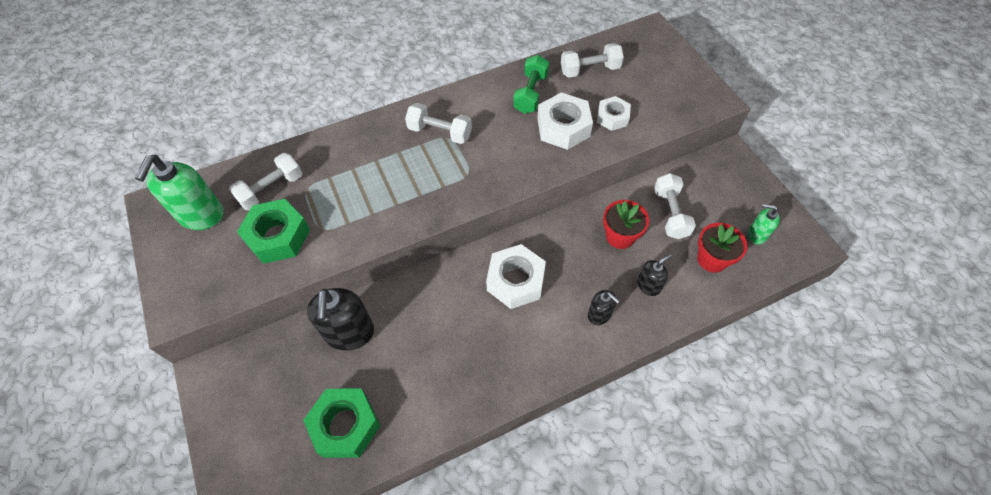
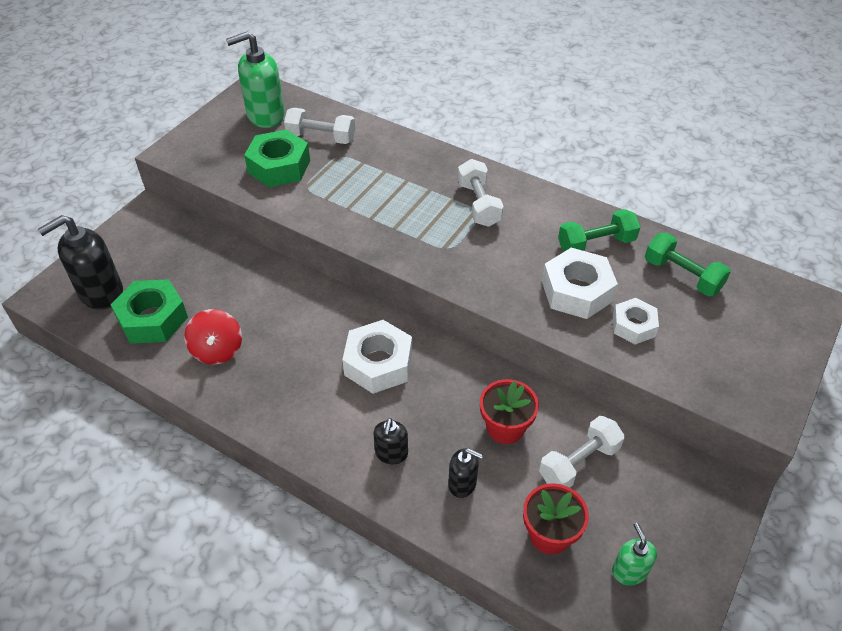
camera: 55 degrees right, 10 degrees down
(349, 333) = (238, 274): black soap dispenser -> black soap dispenser (101, 293)
(420, 388) = (217, 350): none -> red spinning top
(590, 70) = (682, 275): white dumbbell -> green dumbbell

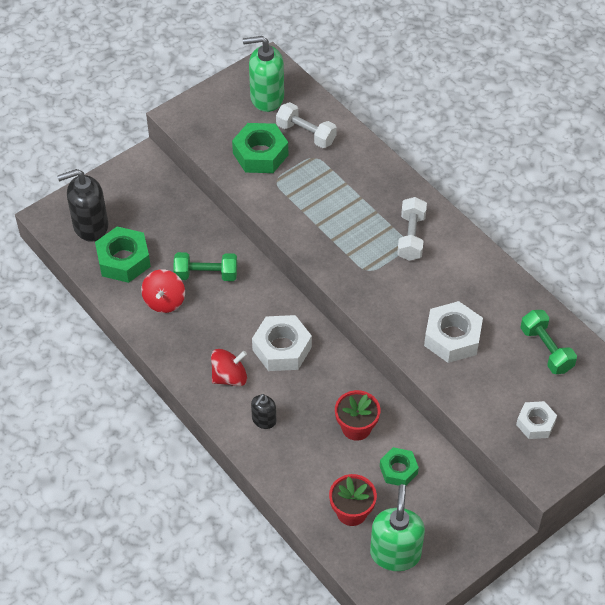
camera: 20 degrees right, 5 degrees up
(328, 414) = (229, 377): none -> red spinning top
(462, 484) = (306, 458): black soap dispenser -> none
(579, 463) = (398, 470): white dumbbell -> green nut
(596, 244) = (490, 301): green dumbbell -> green dumbbell (206, 275)
(629, 571) = (395, 553): green soap dispenser -> green soap dispenser, size x1.87
(633, 326) = (481, 379): white nut -> white nut (535, 423)

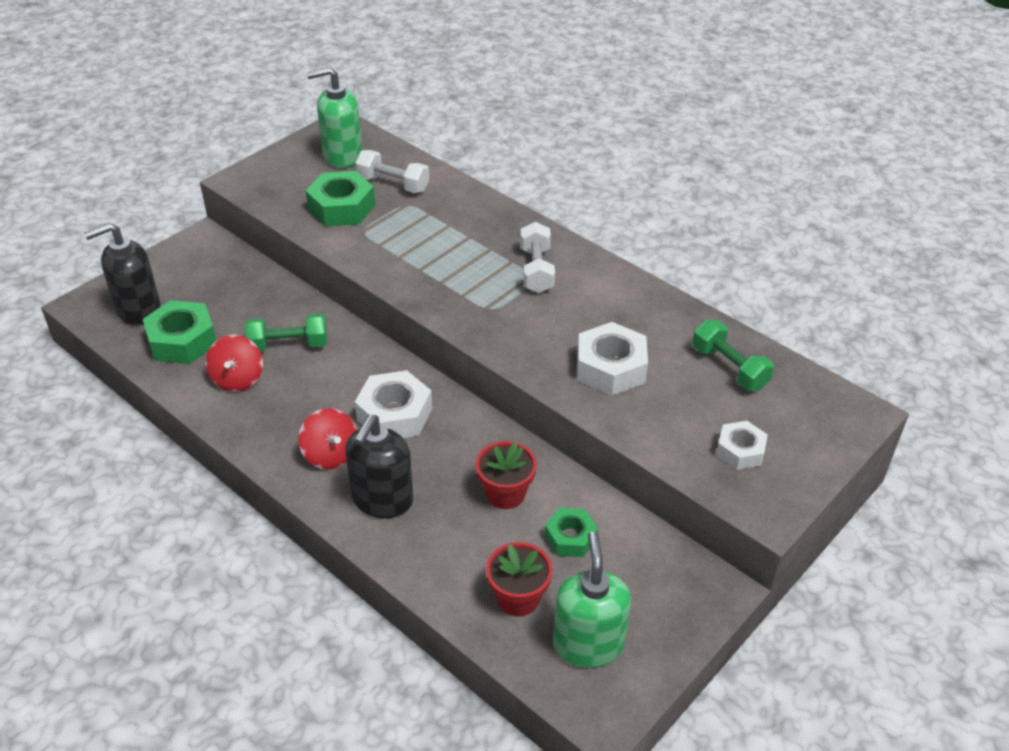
camera: 10 degrees left, 10 degrees down
(229, 377) = (330, 454): red spinning top -> red spinning top turned 90 degrees clockwise
(264, 420) = (382, 500): black soap dispenser -> black soap dispenser, size x1.87

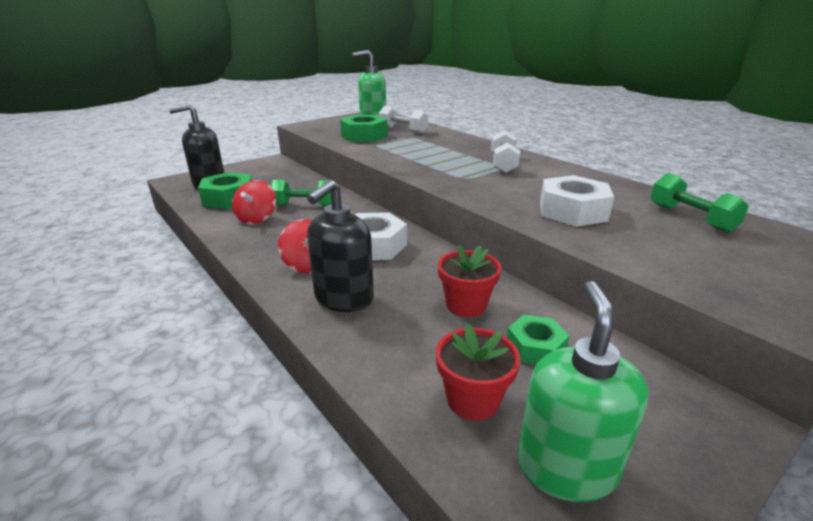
camera: 10 degrees right, 15 degrees down
(740, 451) = (730, 272): white nut -> none

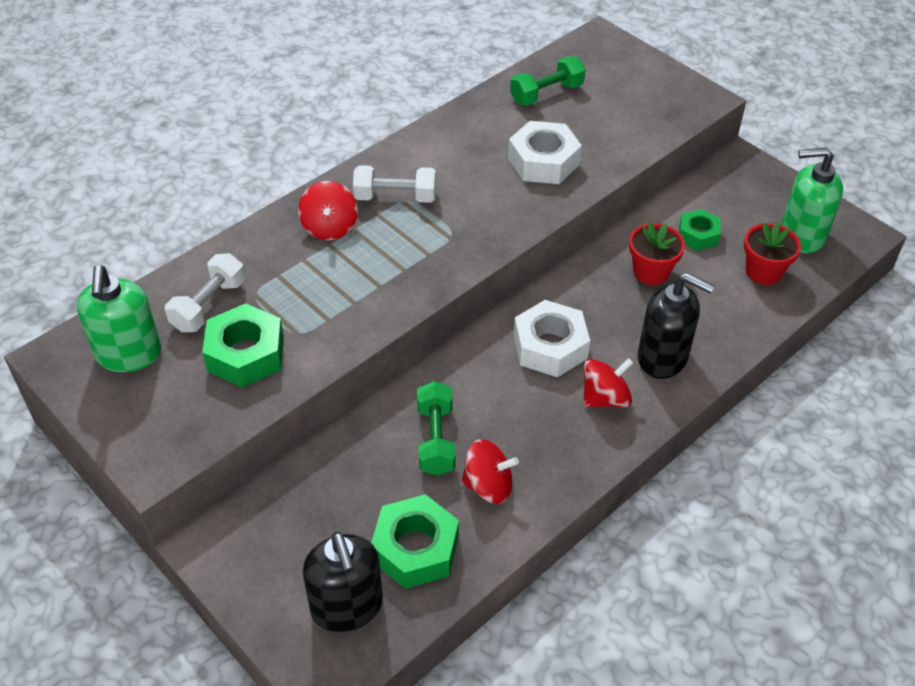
camera: 95 degrees left, 20 degrees up
(468, 149) = (329, 227): none -> red spinning top

